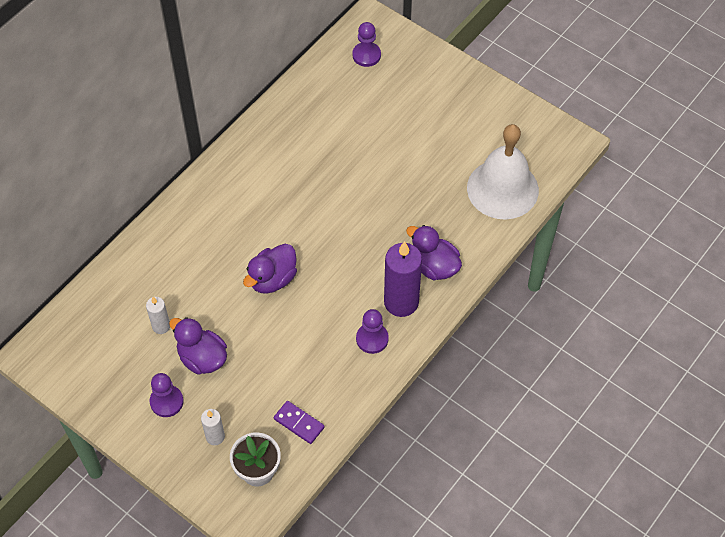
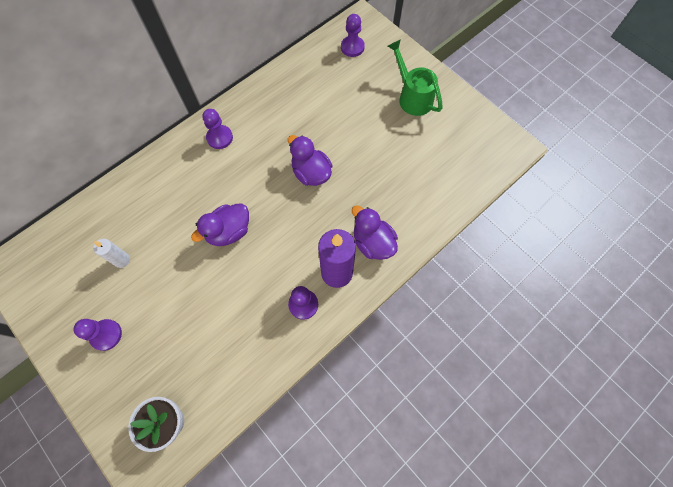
camera: 10 degrees right, 10 degrees up
(202, 358) = (149, 297): purple duck -> purple duck (311, 173)
(215, 437) = (139, 379): white candle -> none
(235, 181) = (219, 138): none -> purple pawn
(299, 423) = (218, 379): purple domino -> none
(448, 103) = (412, 97): none -> green watering can
(502, 189) = (446, 180): white bell -> none

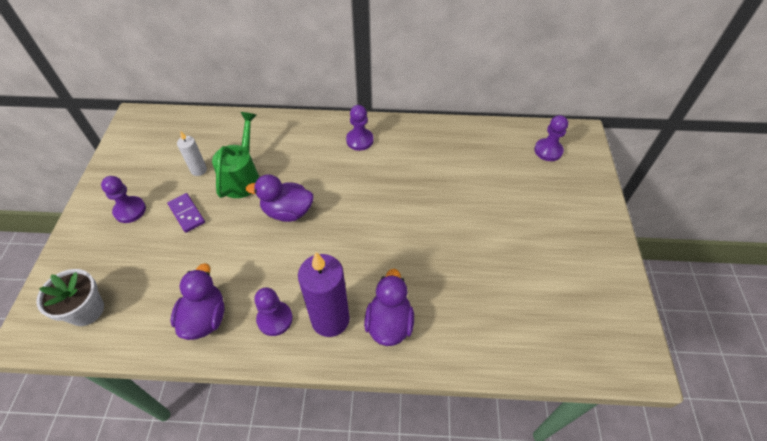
camera: 45 degrees right, 15 degrees down
(155, 297) = (186, 214): none -> purple domino
(311, 173) = (400, 221): purple duck -> purple duck (205, 318)
(412, 97) = (565, 231): green watering can -> green watering can (242, 177)

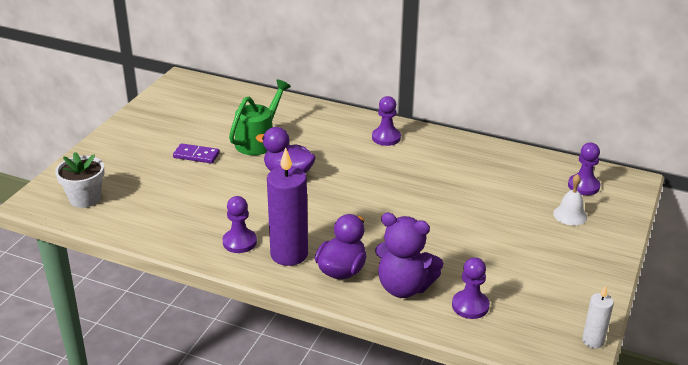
camera: 20 degrees right, 20 degrees down
(130, 210) = (148, 142): purple pawn -> purple pawn (470, 306)
(186, 214) = (196, 155): purple domino -> purple domino turned 60 degrees counterclockwise
(199, 170) = (221, 128): white candle -> white candle (593, 341)
(205, 318) = (180, 226): purple duck -> none
(455, 326) = (404, 287): none -> purple teddy bear
(553, 187) = (570, 215): none -> white bell

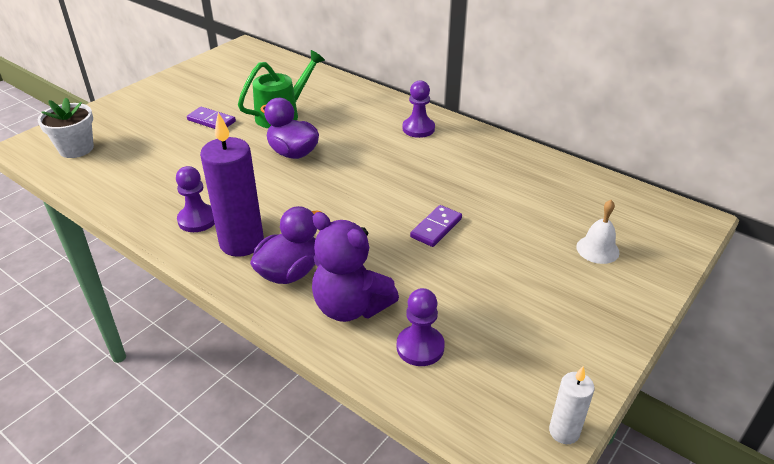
camera: 15 degrees right, 5 degrees up
(441, 218) = (436, 228): none -> purple domino
(583, 186) = (628, 216): purple pawn -> none

